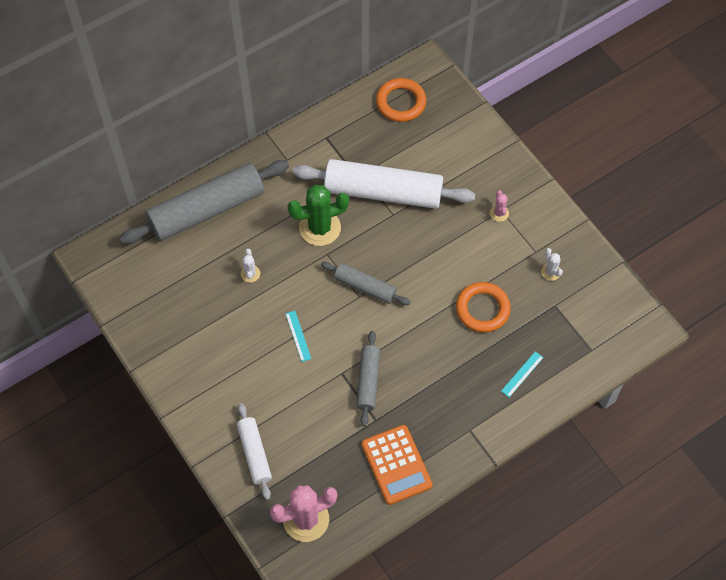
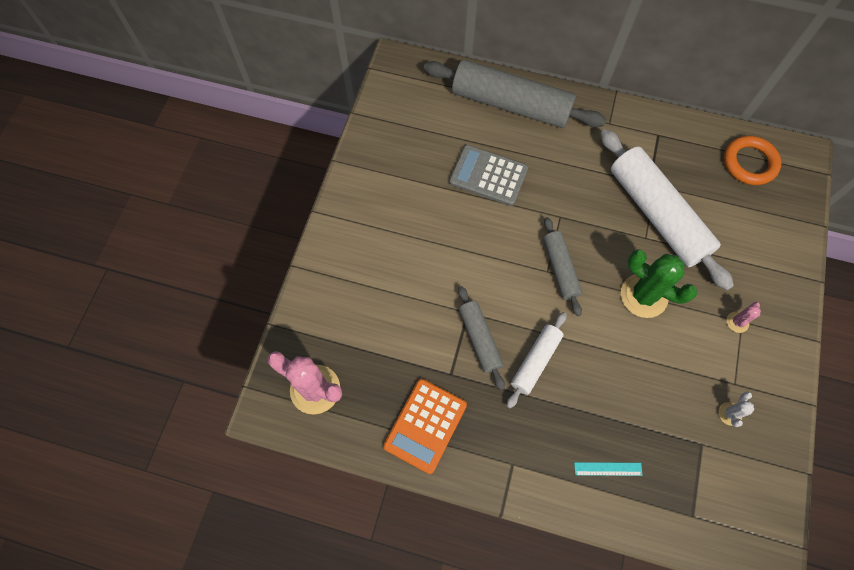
camera: 50 degrees right, 5 degrees up
(250, 273) = (488, 176): white cactus -> grey calculator
(255, 453) = (339, 302): white rolling pin -> white rolling pin (535, 361)
(298, 336) = (469, 253): turquoise ruler -> none
(320, 228) = (577, 193): green cactus -> green cactus (643, 296)
(368, 381) = (479, 339): grey rolling pin -> grey rolling pin turned 75 degrees counterclockwise
(482, 309) = (635, 382): orange ring -> none

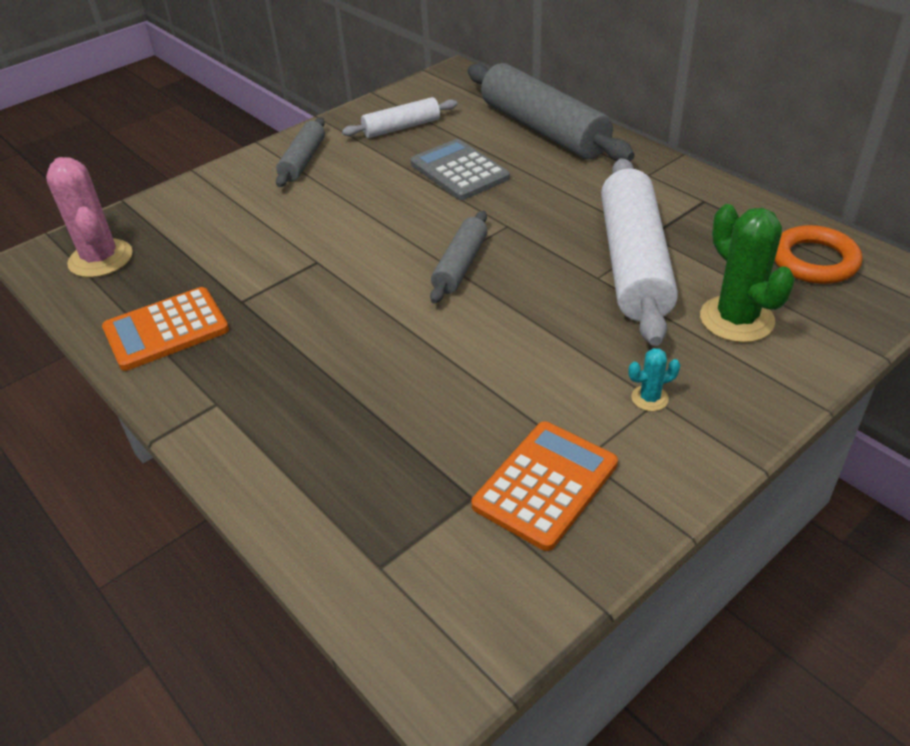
camera: 35 degrees right, 25 degrees down
(479, 339) = (304, 286): grey rolling pin -> grey rolling pin (303, 161)
(535, 361) = (345, 328): white rolling pin -> white rolling pin (401, 127)
(608, 469) = (320, 461): turquoise ruler -> none
(643, 296) = (541, 325): green cactus -> green cactus (736, 319)
(730, 414) = (545, 485): white cactus -> orange calculator
(737, 322) = (649, 398): pink cactus -> turquoise cactus

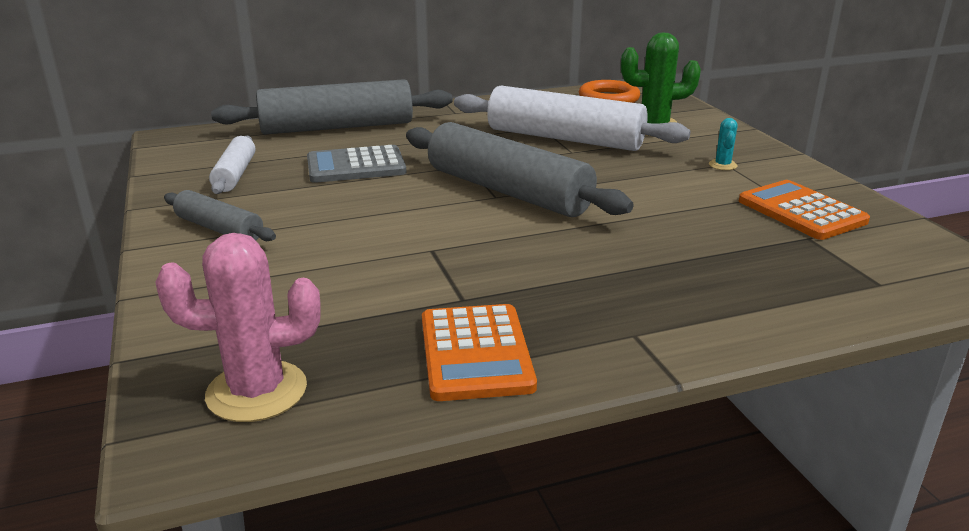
camera: 70 degrees left, 15 degrees down
(461, 265) = (508, 191): grey rolling pin -> grey rolling pin, size x1.92

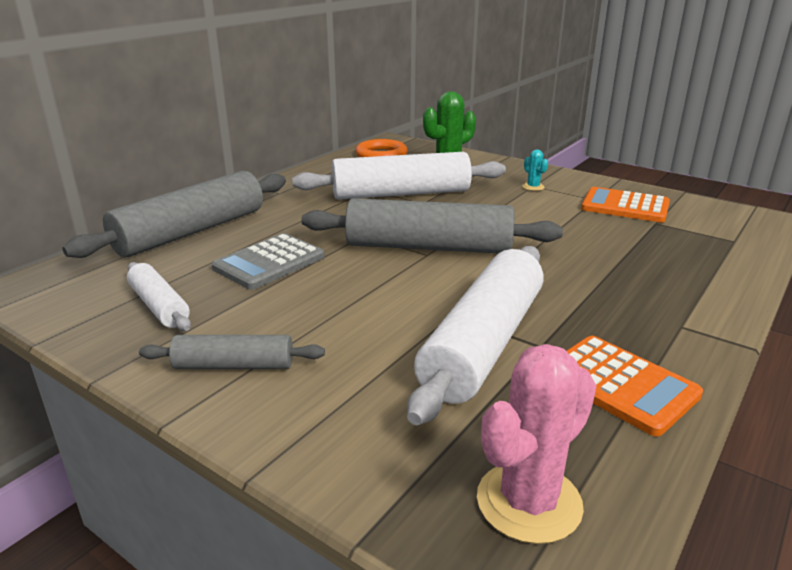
camera: 35 degrees left, 0 degrees up
(417, 280) = (484, 343): none -> white rolling pin

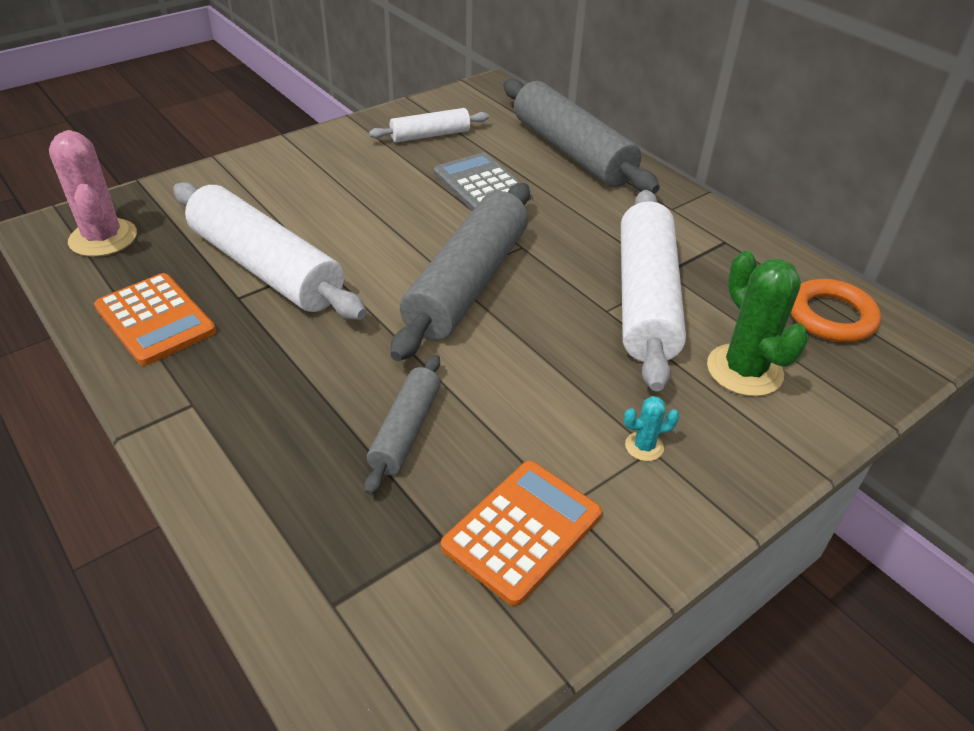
camera: 105 degrees right, 15 degrees up
(234, 365) = (326, 158): grey rolling pin -> grey rolling pin (405, 430)
(619, 384) = (155, 319): orange calculator -> orange calculator turned 105 degrees counterclockwise

